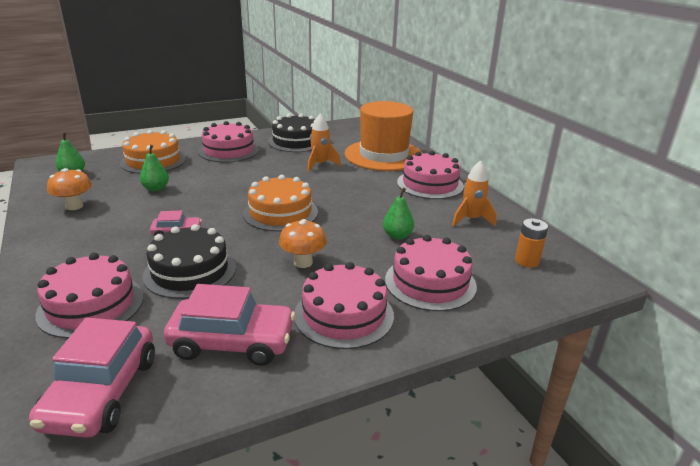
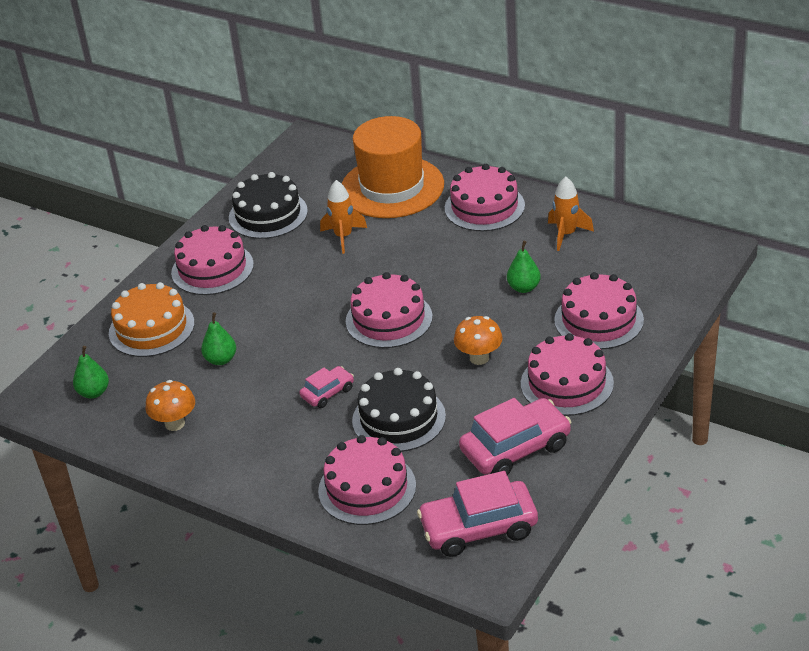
camera: 30 degrees left, 10 degrees up
(101, 392) = (479, 528): pink car -> pink car turned 105 degrees clockwise
(280, 213) = (389, 319): orange cake -> pink cake
(527, 261) = (651, 257): orange battery -> none

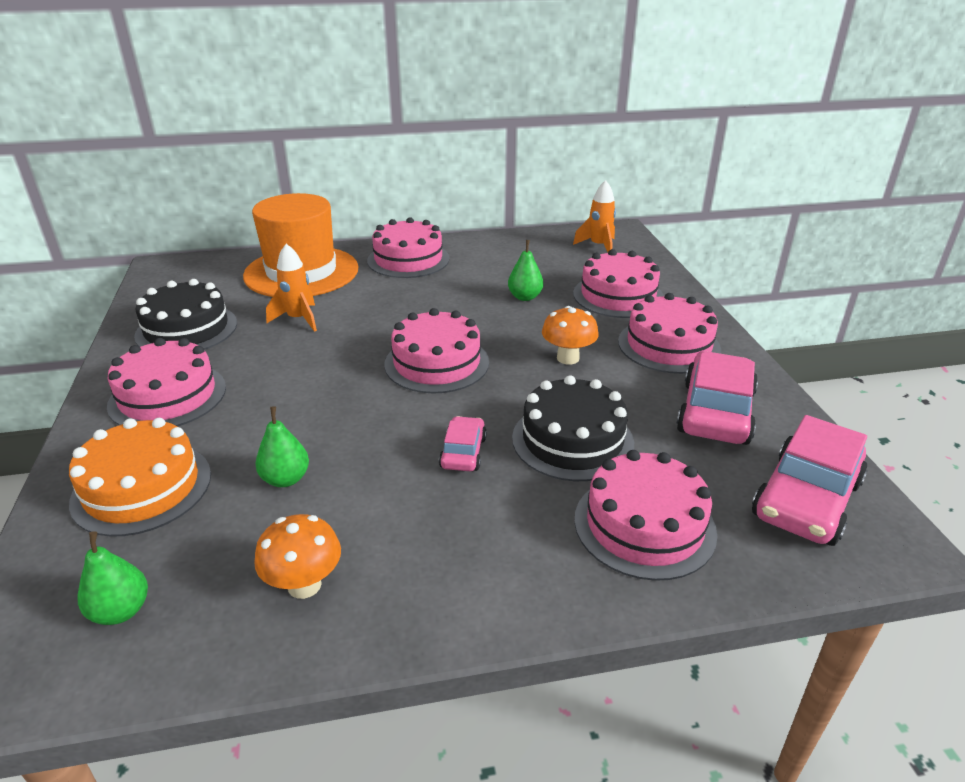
camera: 45 degrees left, 5 degrees down
(566, 234) = (504, 255): orange rocket -> orange rocket (599, 246)

